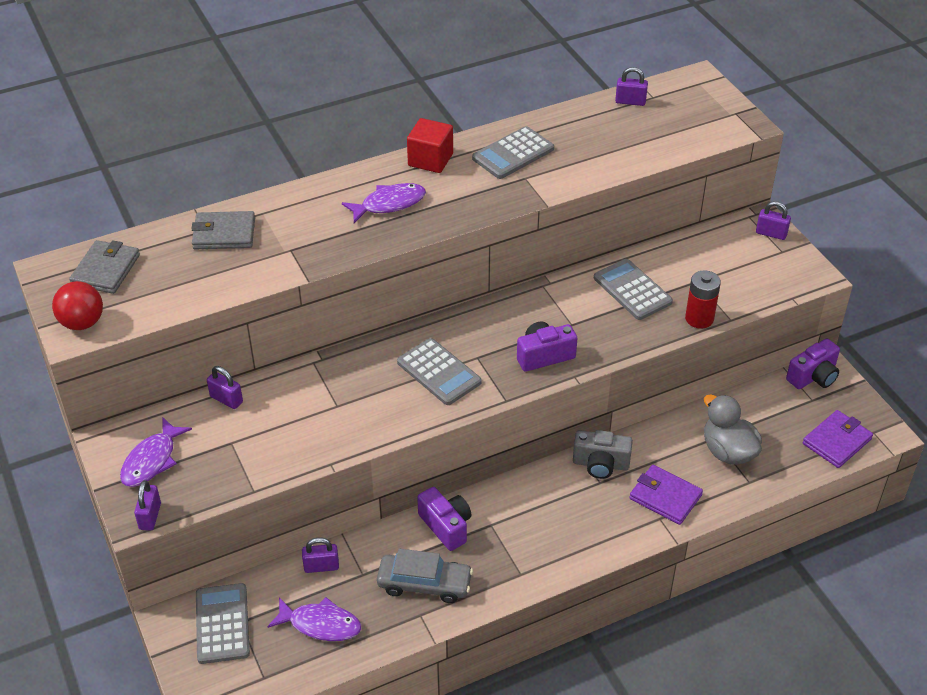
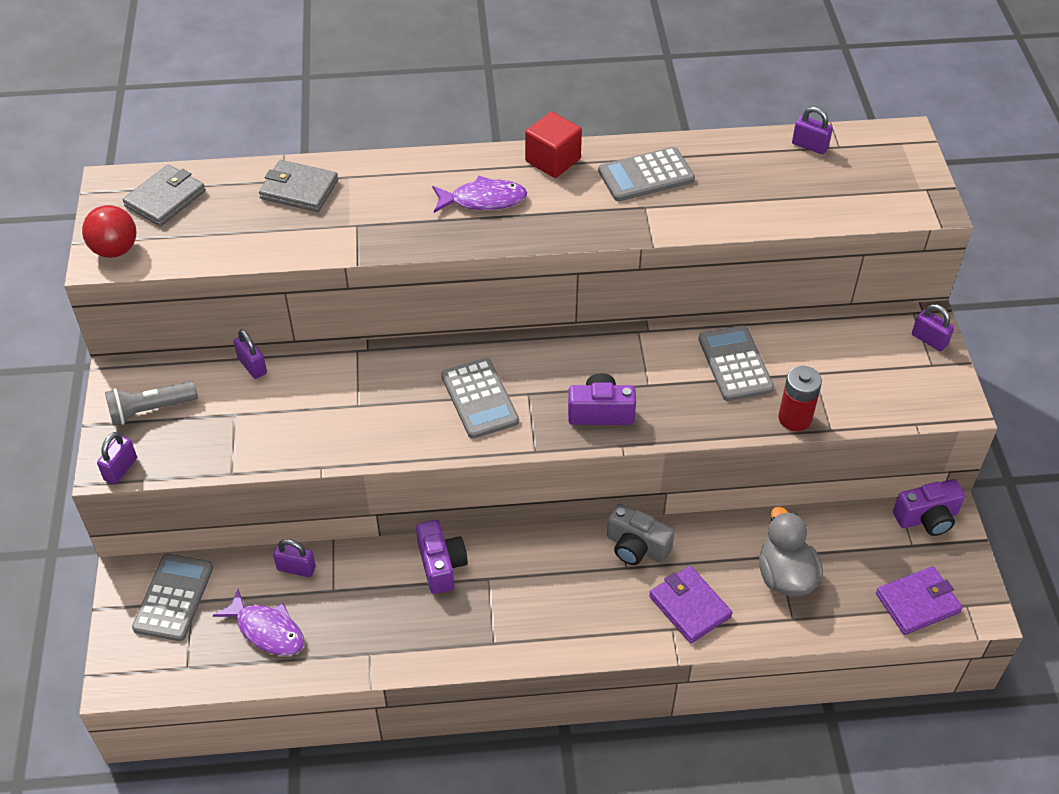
camera: 20 degrees right, 5 degrees up
(152, 460) = (150, 410): purple fish -> grey flashlight
(424, 584) = (390, 621): grey car -> none

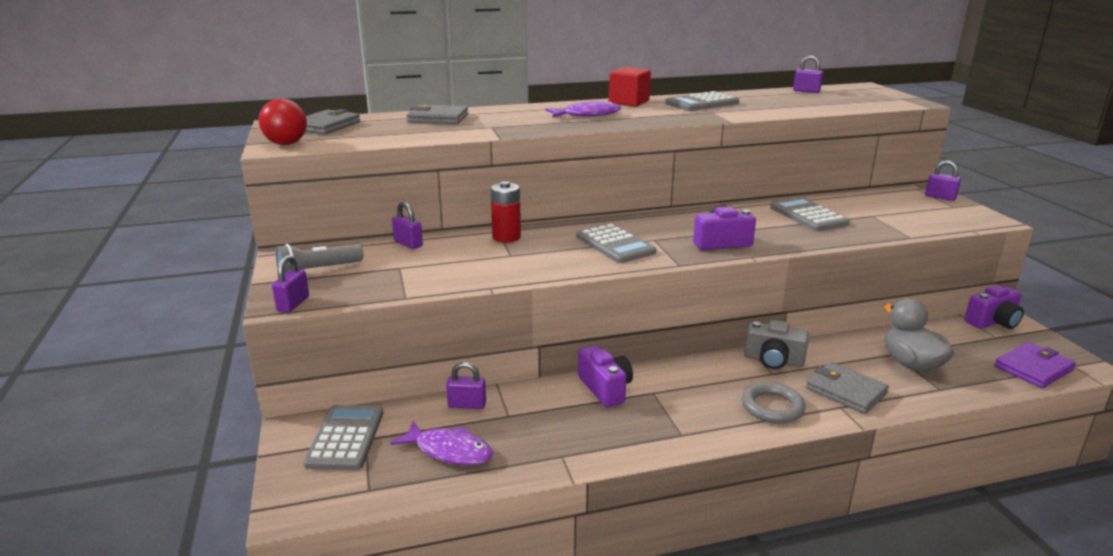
camera: 10 degrees left, 25 degrees down
(601, 618) = (772, 407): none -> grey ring
(689, 606) = (845, 391): purple wallet -> grey wallet
(794, 418) = (878, 234): red battery -> red battery (506, 237)

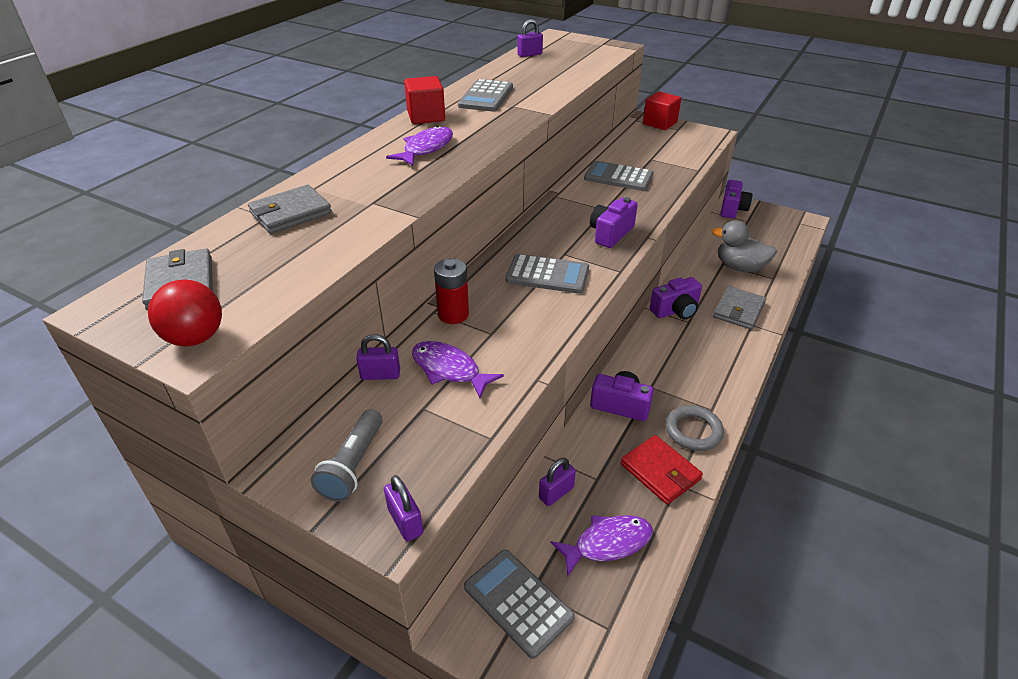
camera: 45 degrees left, 15 degrees up
(448, 259) = (449, 370): none -> purple fish
(562, 441) = (660, 472): none -> red wallet
(772, 407) = (724, 350): grey ring -> grey ring (693, 431)
(773, 360) = (675, 310): grey camera -> purple camera
(845, 391) = (739, 310): grey wallet -> grey wallet turned 60 degrees counterclockwise
(940, 197) = (659, 123): purple padlock -> red cube
(1033, 368) = (788, 235): purple wallet -> none

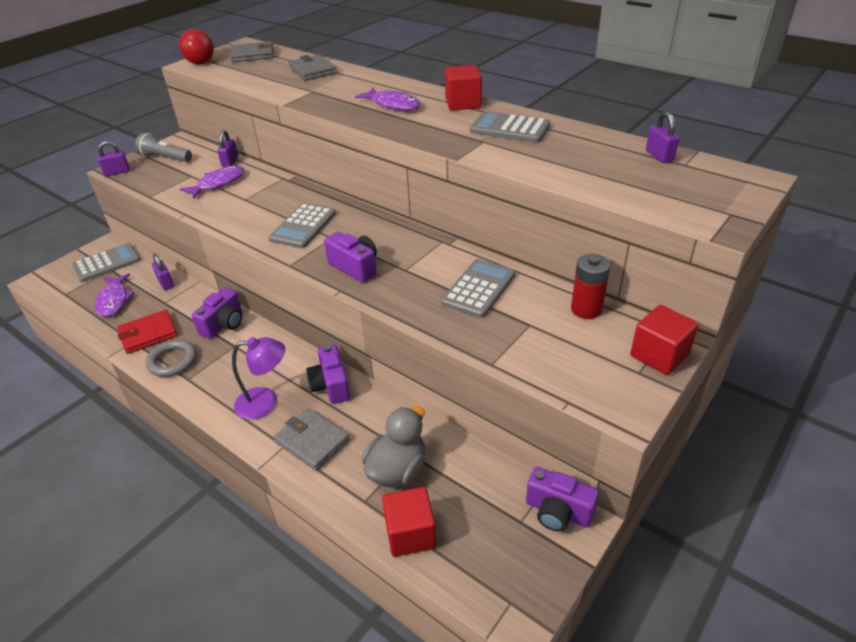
camera: 100 degrees right, 0 degrees up
(453, 314) = (275, 185): red battery -> red battery (586, 309)
(714, 345) = (265, 402): none -> purple lamp
(783, 257) = (410, 533): none -> red cube

